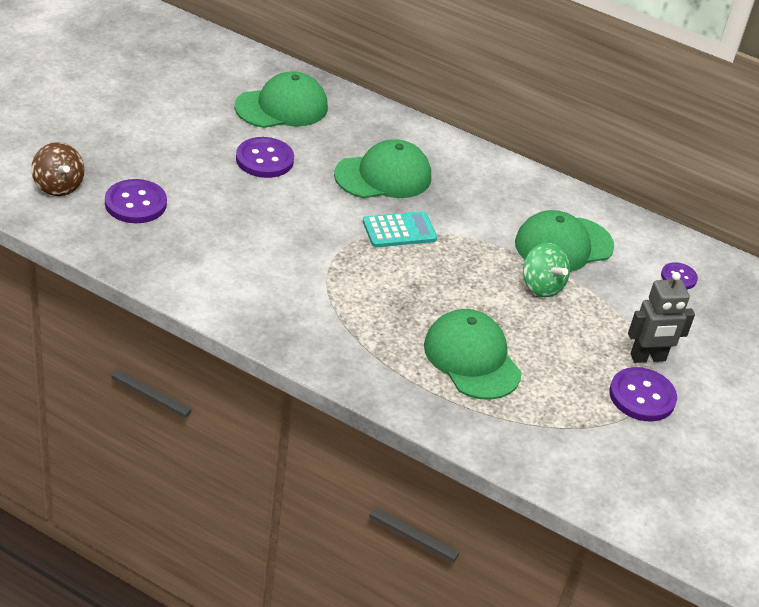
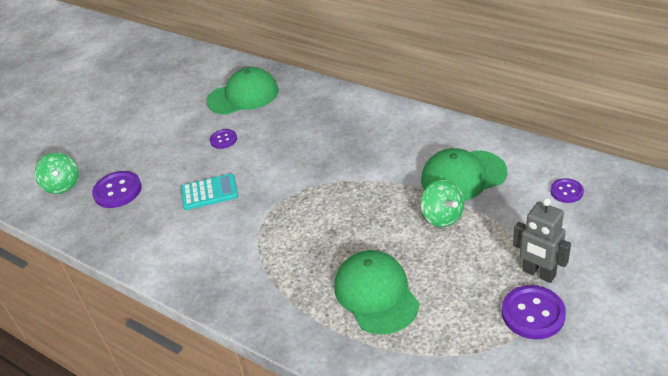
camera: 15 degrees right, 0 degrees up
(58, 186) = (62, 185): brown spinning top -> green spinning top
(264, 159) = (223, 140): purple button -> purple button, size x0.60
(383, 176) = (316, 139): green cap -> none
(399, 230) = (324, 183): turquoise calculator -> turquoise calculator (209, 192)
(648, 358) = (538, 273): grey robot -> grey robot turned 45 degrees clockwise

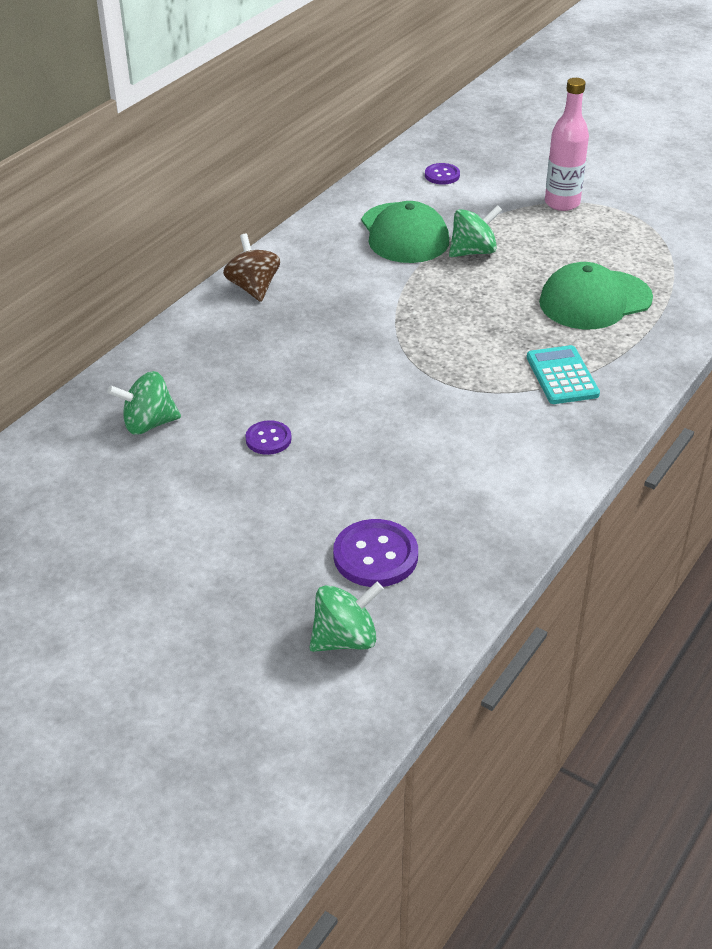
camera: 95 degrees left, 0 degrees up
(209, 192) = (398, 445): turquoise calculator -> turquoise calculator (562, 376)
(243, 96) = (148, 424): green cap -> green spinning top
(380, 113) = (253, 288): none -> brown spinning top
(533, 313) = (615, 211): purple button -> none
(538, 273) = (562, 203): grey robot -> pink bottle

